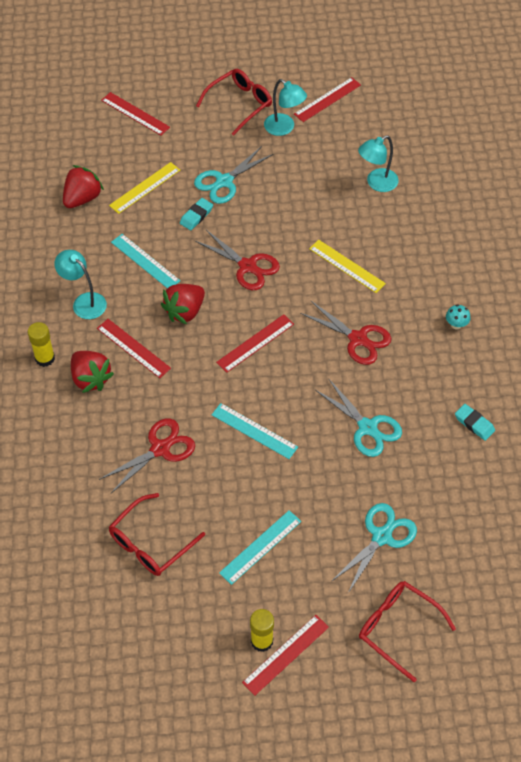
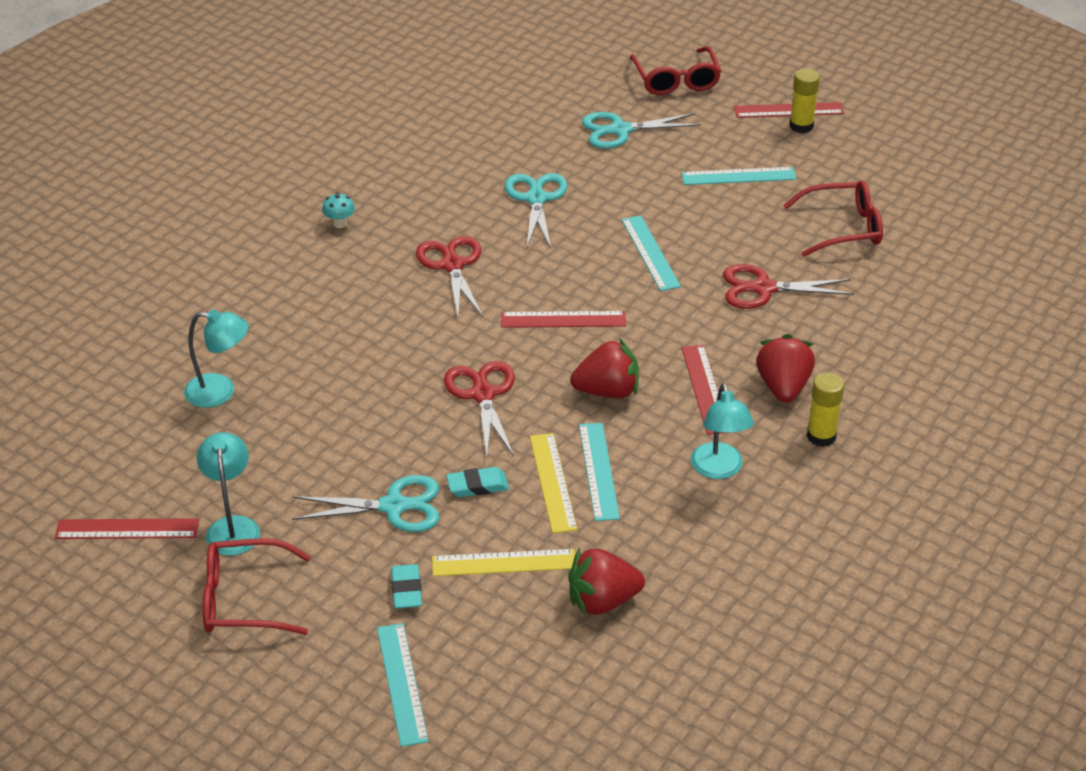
camera: 140 degrees left, 15 degrees down
(135, 114) = (401, 683): red ruler -> turquoise ruler
(347, 266) = (373, 332): yellow ruler -> yellow ruler (552, 482)
(474, 424) = (435, 152): turquoise eraser -> turquoise eraser (406, 590)

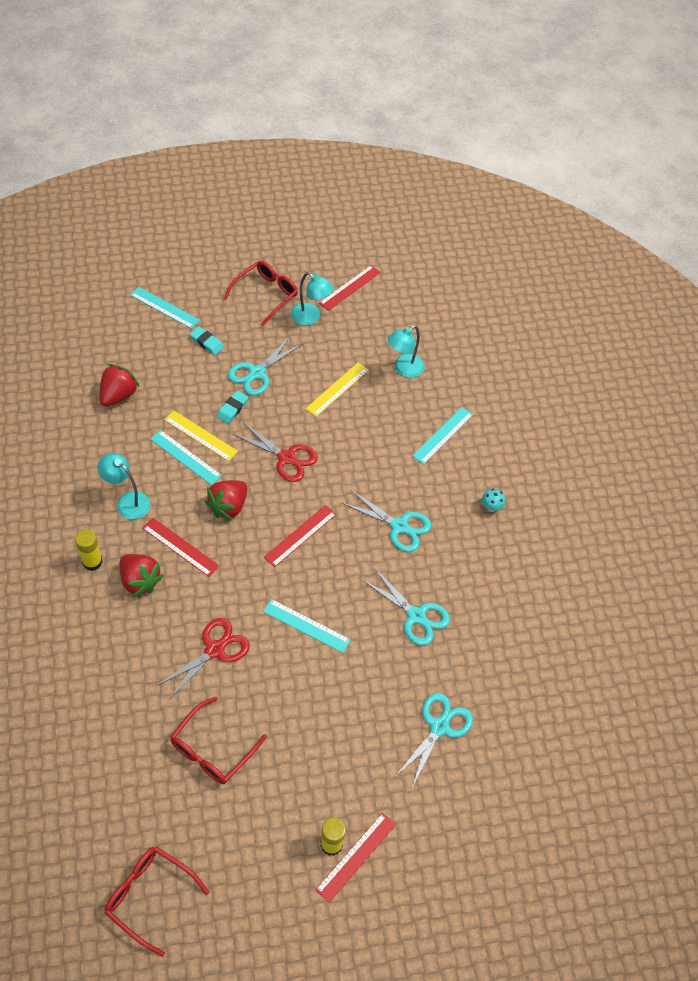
camera: 130 degrees right, 15 degrees up
(452, 265) = (399, 526): red scissors -> turquoise scissors
(504, 563) = (179, 382): yellow ruler -> yellow ruler (337, 389)
(676, 80) = (464, 821): red glasses -> red glasses (150, 897)
(738, 176) = (322, 745): turquoise ruler -> turquoise ruler (443, 435)

